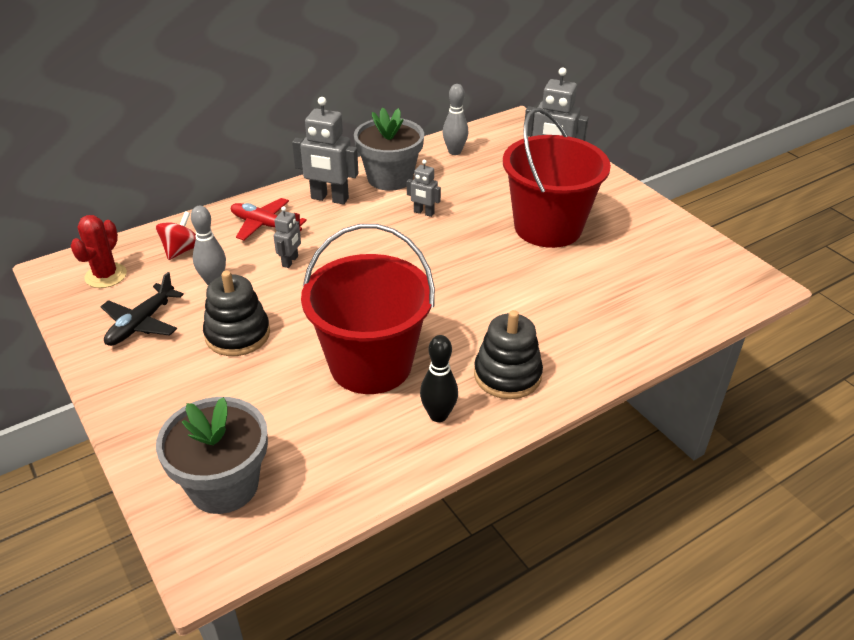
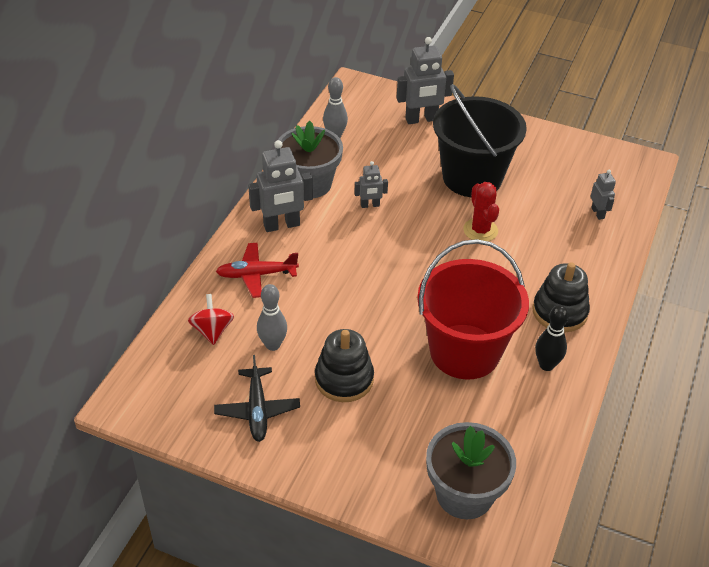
camera: 35 degrees left, 5 degrees up
(106, 275) = (174, 385): red cactus -> red cactus (480, 230)
(290, 261) = (314, 297): grey robot -> grey robot (598, 213)
(548, 227) = (472, 177): red bucket -> black bucket

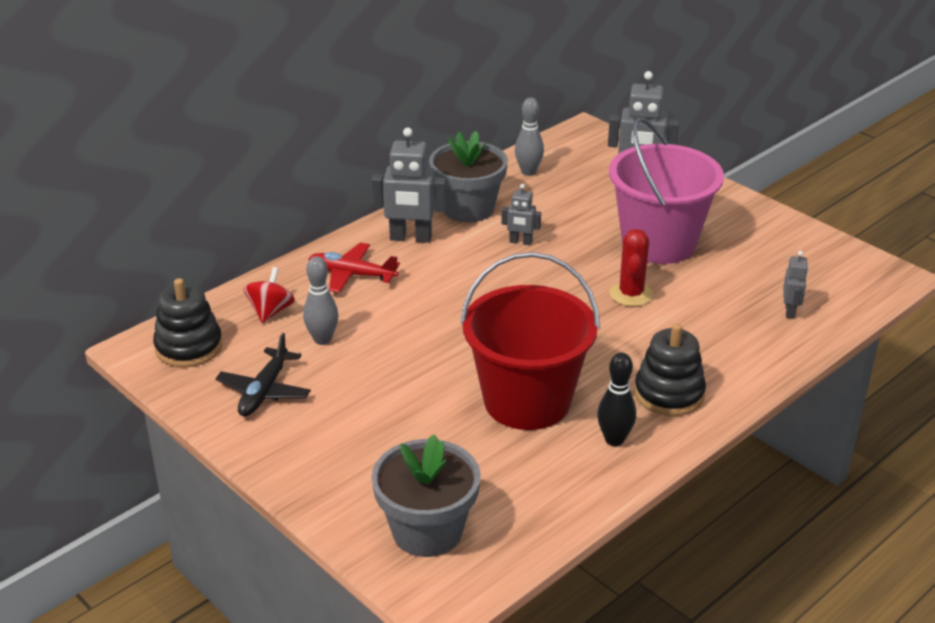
camera: 25 degrees right, 10 degrees down
(344, 379) = (374, 389): black stacking toy -> black stacking toy (189, 347)
(472, 177) = (658, 243): black bucket -> pink bucket

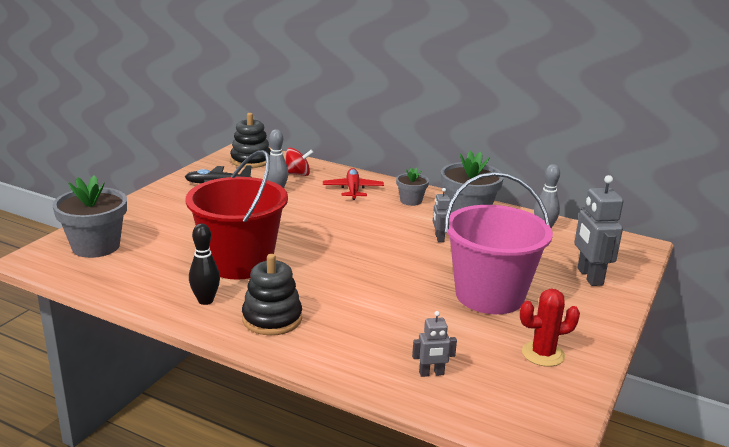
camera: 70 degrees right, 10 degrees down
(410, 238) = (411, 201): grey robot -> grey flower pot
(631, 294) = (401, 290): red cactus -> red cactus (543, 354)

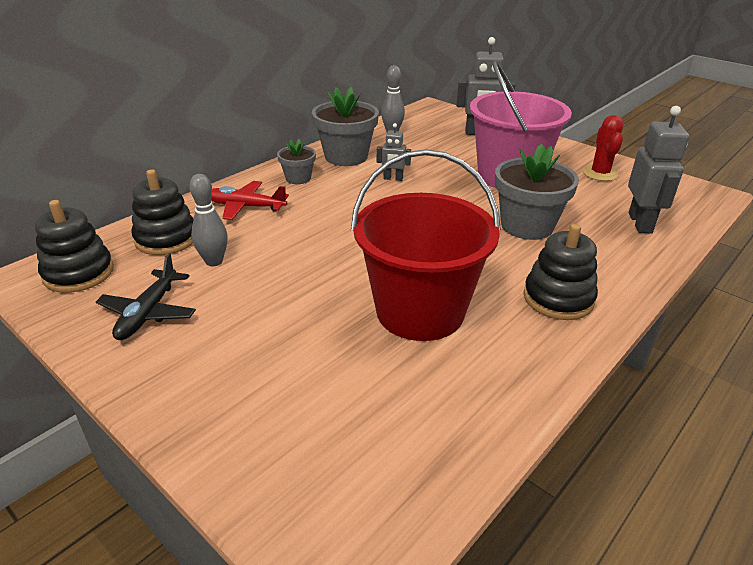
camera: 75 degrees left, 10 degrees up
(96, 246) = (324, 470): grey flower pot -> grey flower pot (527, 226)
(205, 300) = (517, 347): black bowling pin -> none
(297, 174) = (166, 239): red spinning top -> black stacking toy
(431, 373) = (640, 223): grey robot -> grey robot, size x1.85

